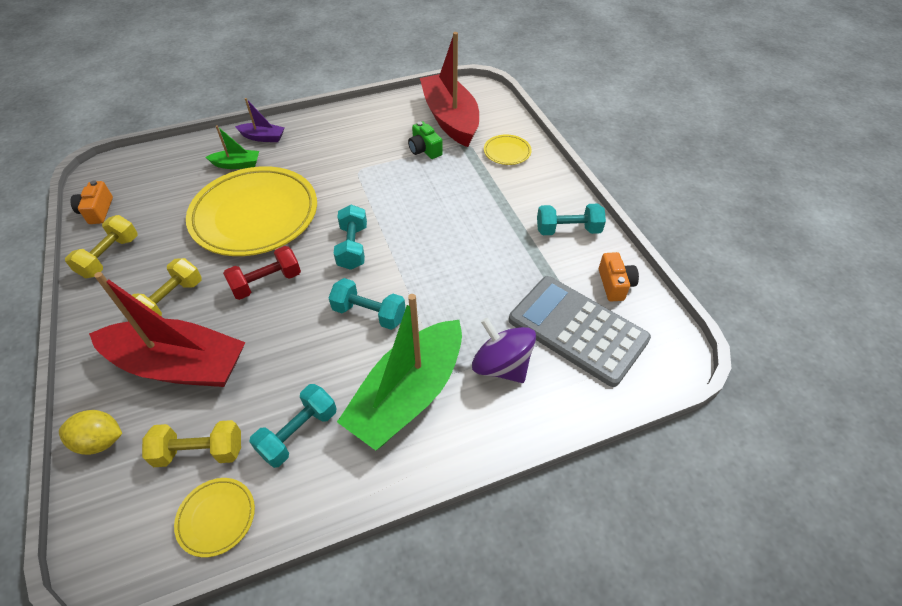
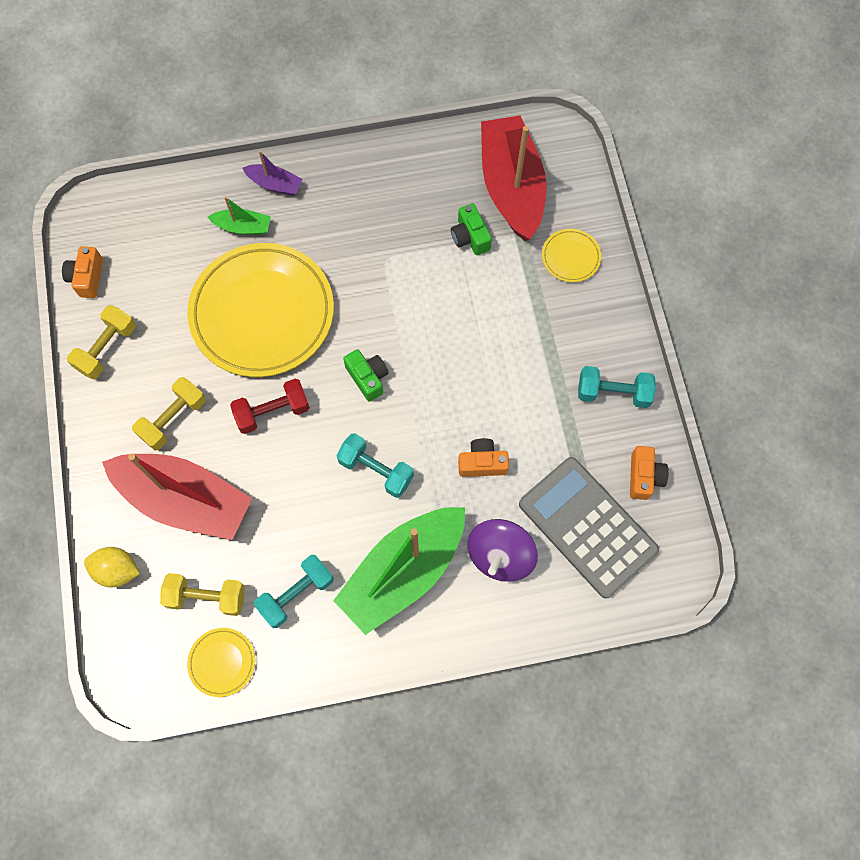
camera: 10 degrees right, 20 degrees up
(353, 247) = (368, 378): turquoise dumbbell -> green camera
(467, 294) = (482, 463): none -> orange camera
(501, 366) = (500, 555): purple spinning top -> purple spinning top turned 120 degrees counterclockwise

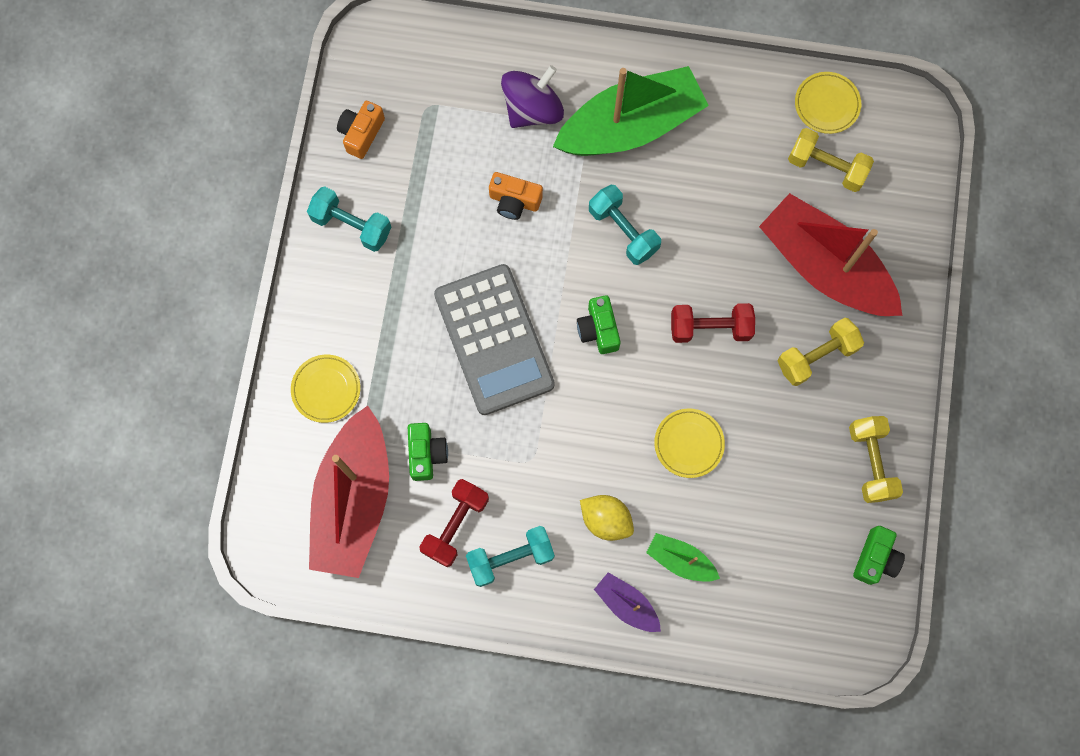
camera: 160 degrees left, 5 degrees up
(87, 278) = (875, 558): orange camera -> green camera
(107, 348) = (870, 462): yellow dumbbell -> yellow dumbbell turned 60 degrees counterclockwise
(117, 570) = (908, 221): yellow lemon -> yellow lemon (606, 520)
(262, 313) = (689, 444): yellow plate -> yellow plate, size x0.42
(296, 594) = (739, 141): turquoise dumbbell -> turquoise dumbbell (510, 558)
(426, 195) = (455, 525): none -> red dumbbell
(587, 527) = (438, 106): grey calculator -> grey calculator (494, 339)

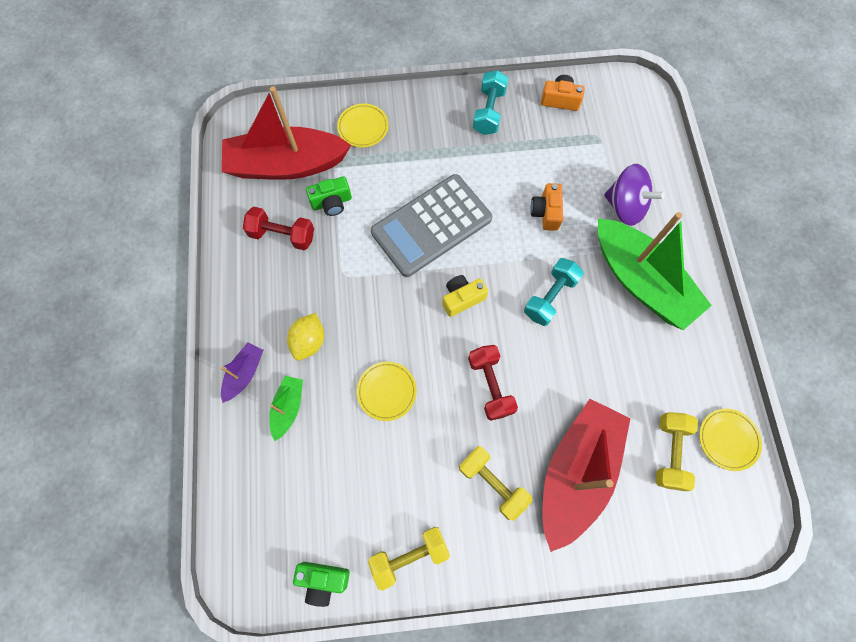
camera: 75 degrees right, 5 degrees down
(510, 558) = (265, 279): turquoise dumbbell -> none
(598, 329) = (462, 298): green camera -> yellow camera

